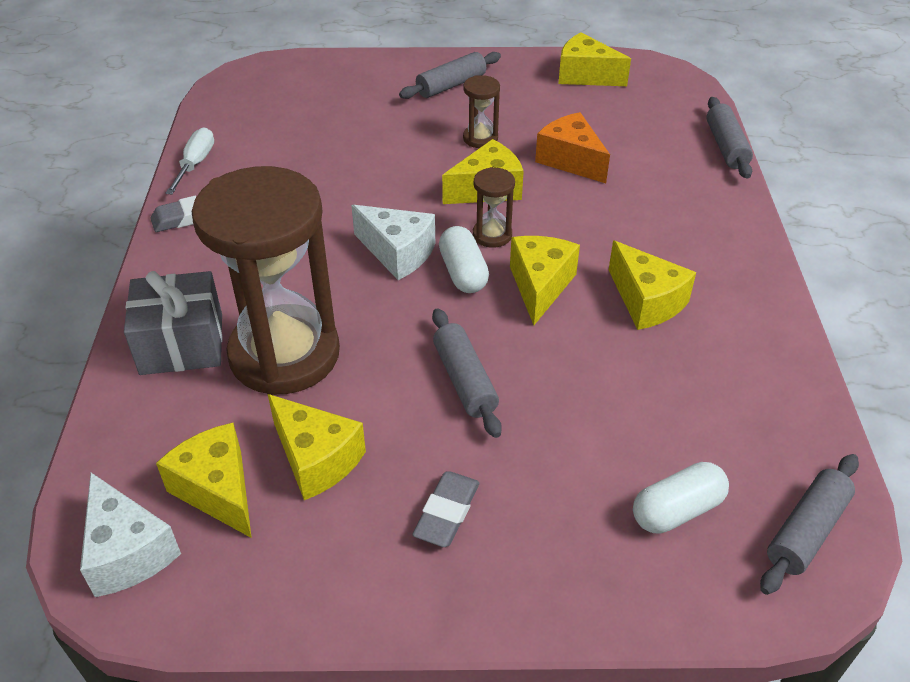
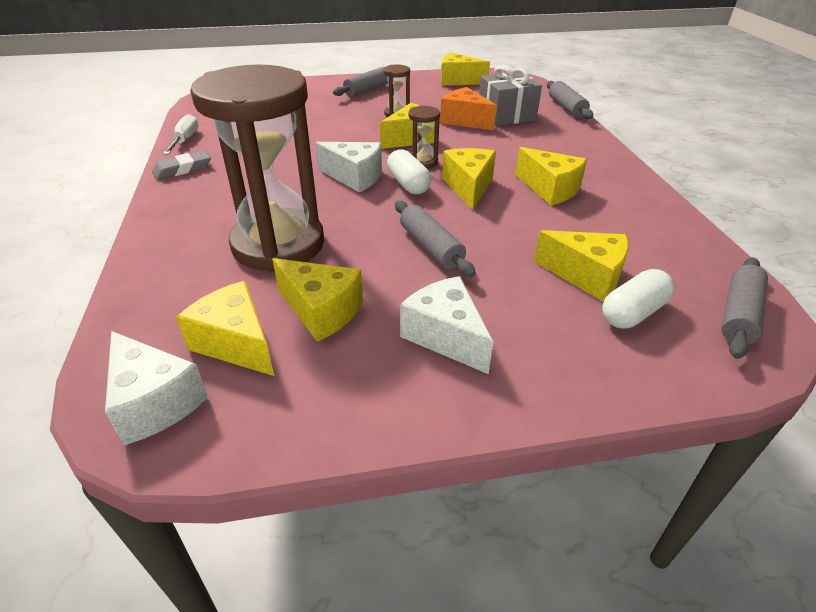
camera: 10 degrees left, 5 degrees down
(182, 344) = (188, 245): grey gift -> grey gift (506, 115)
(447, 513) = (445, 336): grey eraser -> white cheese
(641, 449) = (586, 276): none -> yellow cheese

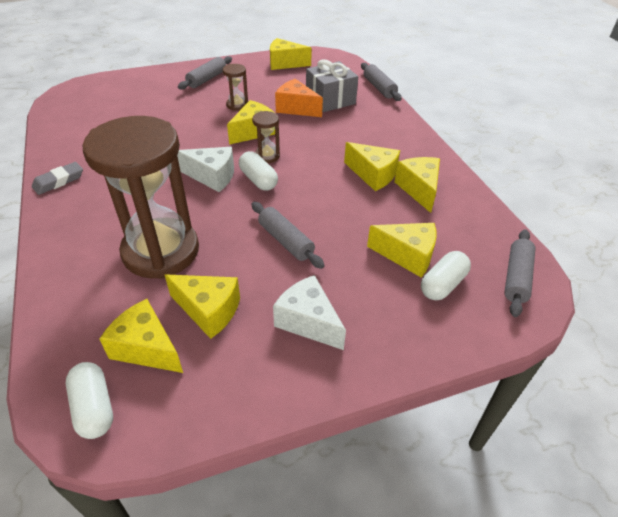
camera: 10 degrees left, 5 degrees up
(155, 402) = (94, 407): white cheese -> white capsule
(185, 140) = (52, 148): white screwdriver -> none
(468, 187) = (308, 178): yellow cheese -> yellow cheese (419, 189)

